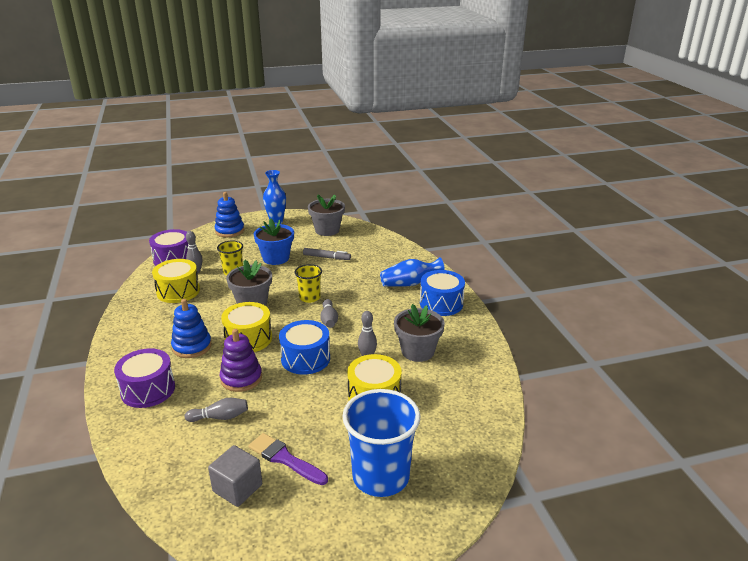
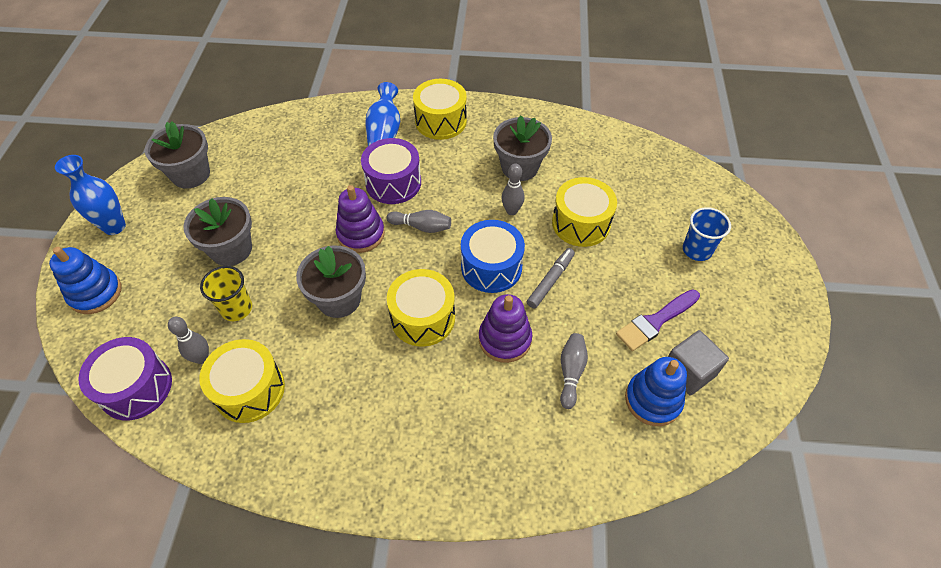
camera: 70 degrees left, 25 degrees up
(148, 390) = (488, 451): purple drum -> purple drum (393, 183)
(192, 346) = (411, 387): blue stacking toy -> blue stacking toy (653, 400)
(276, 258) = (231, 249): blue flower pot -> grey flower pot
(309, 297) = (361, 234): yellow cup -> purple stacking toy
(326, 257) = (269, 193): grey marker -> grey marker (550, 281)
(381, 476) = (697, 250): blue cup -> blue cup, size x0.53
(441, 303) = (440, 121): blue drum -> yellow drum

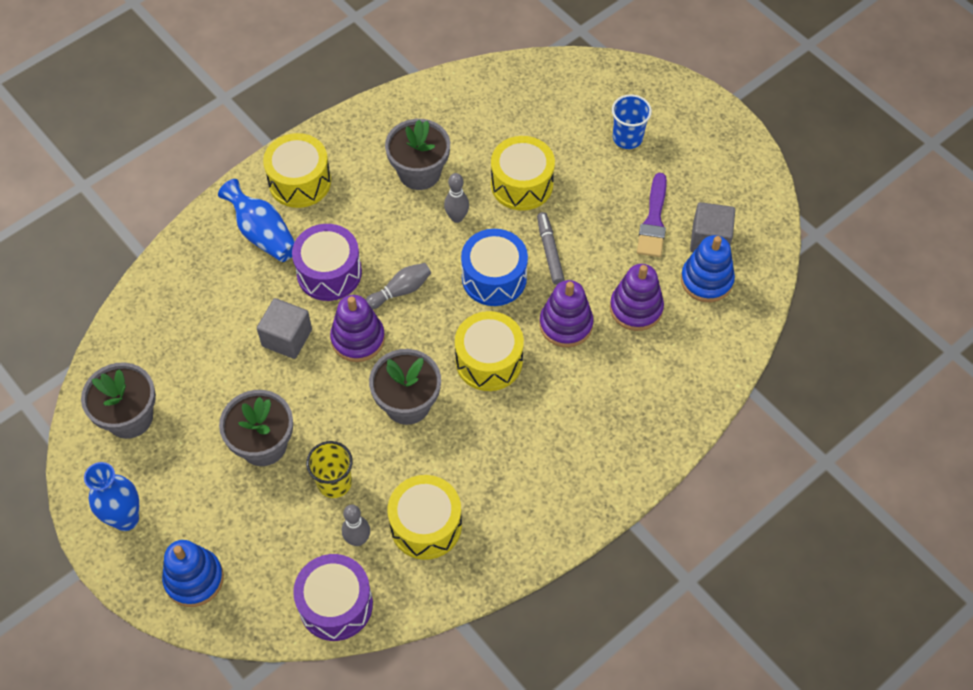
camera: 45 degrees left, 5 degrees up
(323, 200) = (287, 338): none -> grey cube
(571, 372) = (636, 308): grey bowling pin -> purple stacking toy

